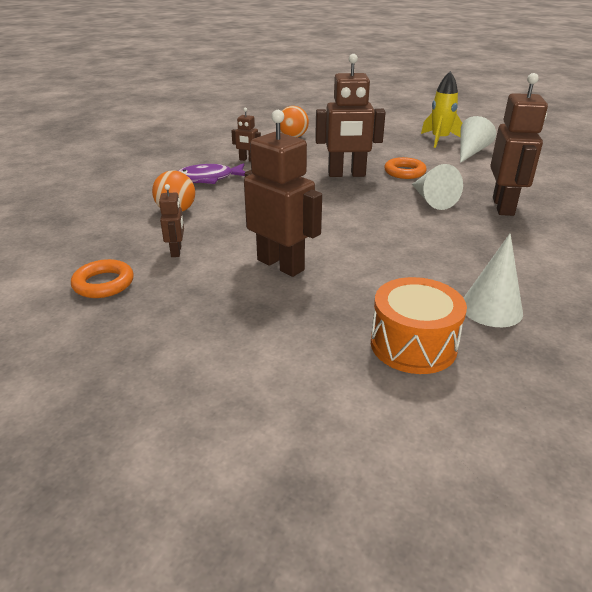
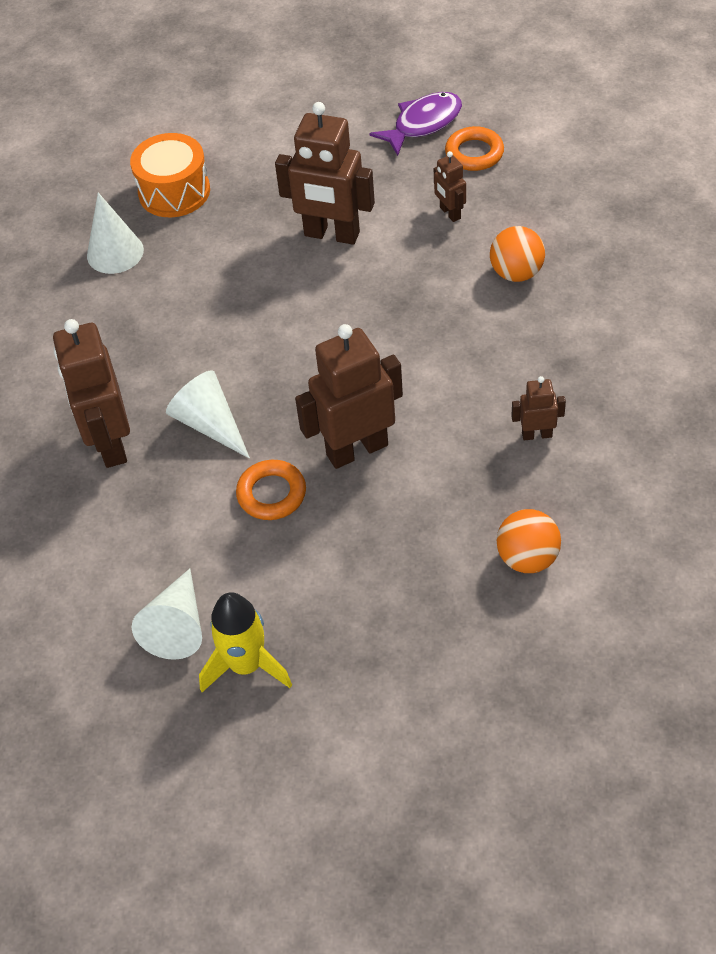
camera: 160 degrees right, 20 degrees up
(208, 179) = (544, 356): purple fish -> purple fish (423, 124)

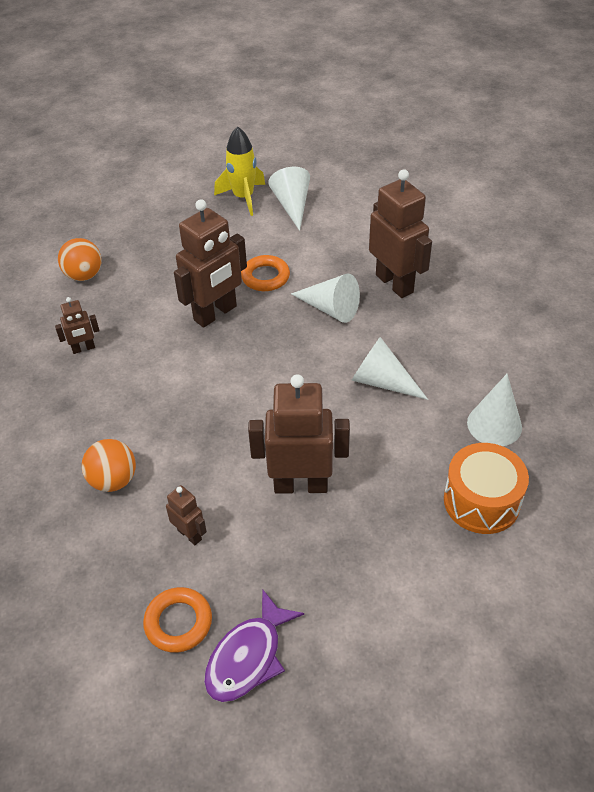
camera: 160 degrees right, 5 degrees down
(199, 319) = (382, 381): none -> white cone

